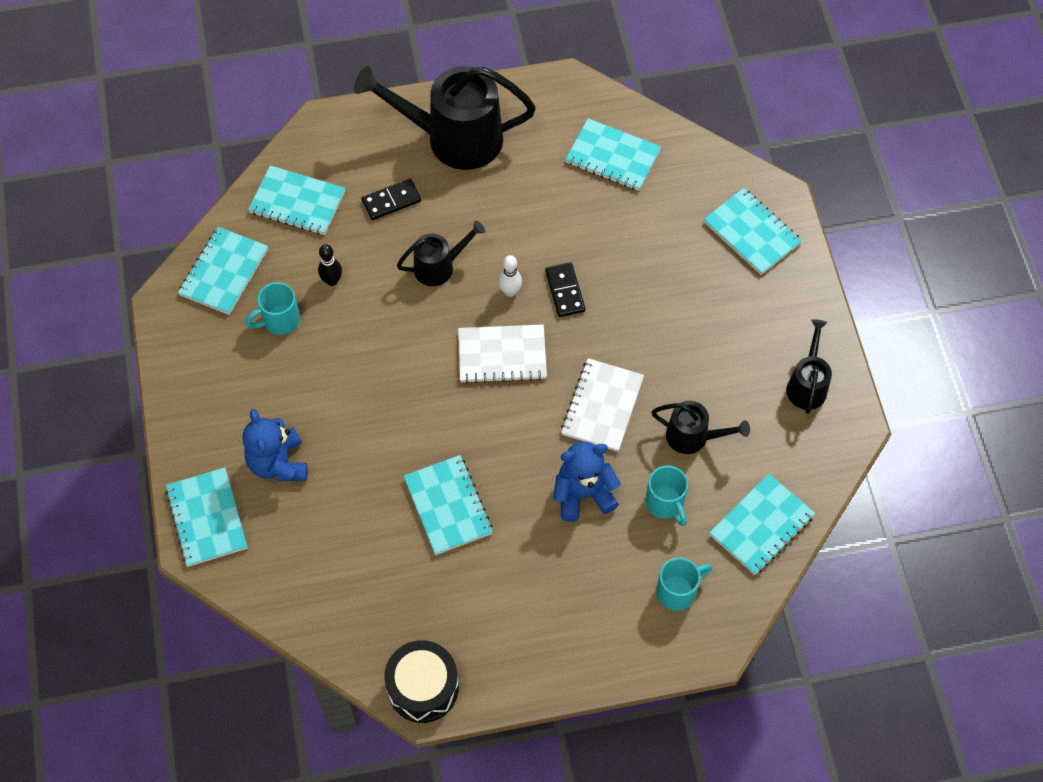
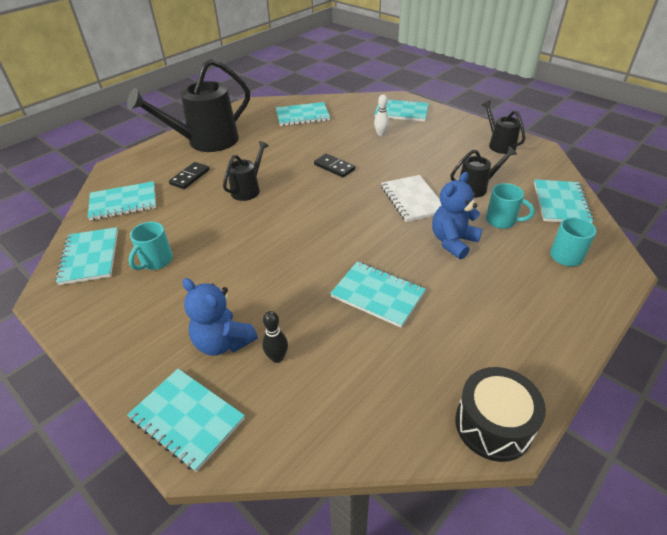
camera: 35 degrees left, 20 degrees down
(332, 280) = (179, 225): black bowling pin -> black bowling pin (277, 357)
(502, 355) = (328, 207): white notebook -> none
(510, 291) = (303, 180): white bowling pin -> white bowling pin (381, 134)

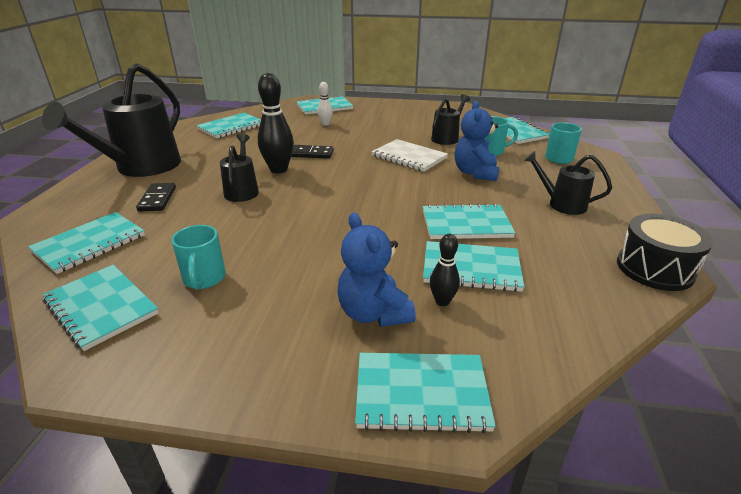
camera: 35 degrees left, 10 degrees down
(223, 342) = (374, 313): blue teddy bear -> blue teddy bear turned 60 degrees clockwise
(293, 176) = (279, 169): none -> black bowling pin
(331, 340) = (471, 268): none -> turquoise notebook
(499, 144) = (428, 110): black watering can -> black watering can (561, 204)

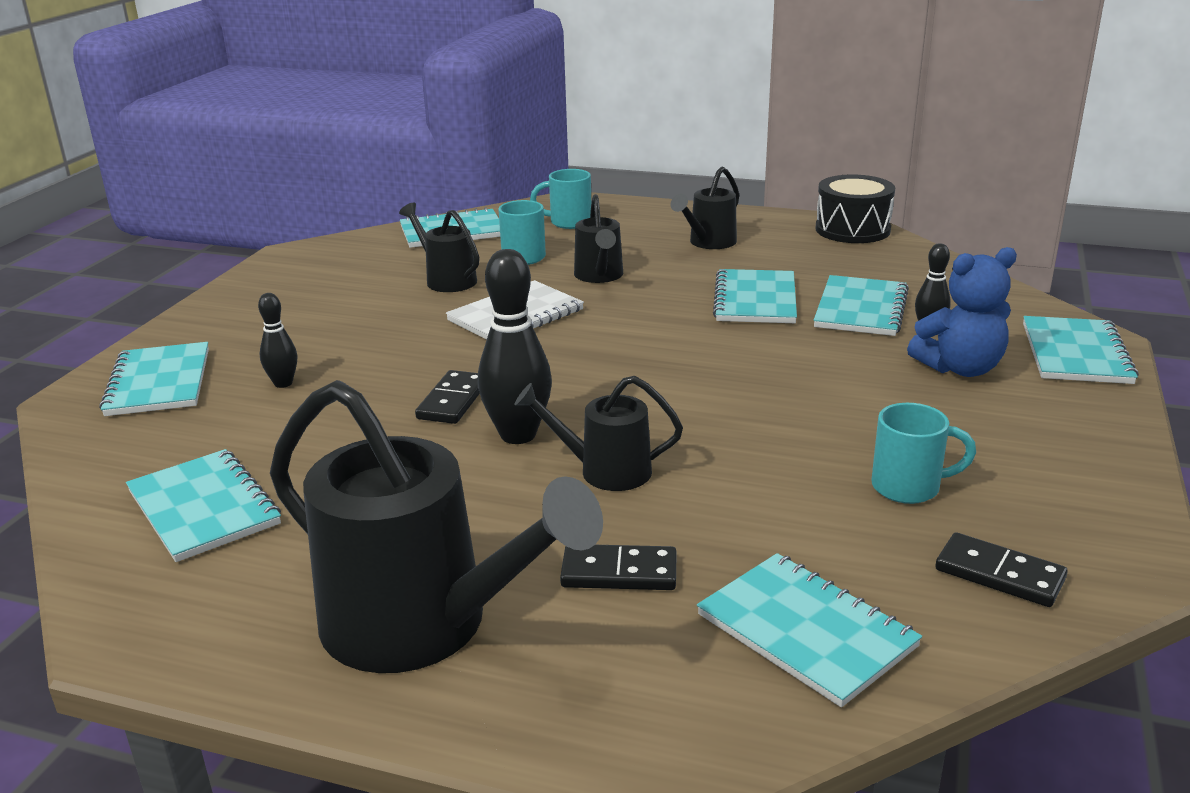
camera: 80 degrees left, 5 degrees down
(101, 307) = (999, 574): turquoise notebook -> black domino
(325, 124) = (283, 383): white bowling pin -> black bowling pin
(475, 173) = (599, 276): blue teddy bear -> black watering can

